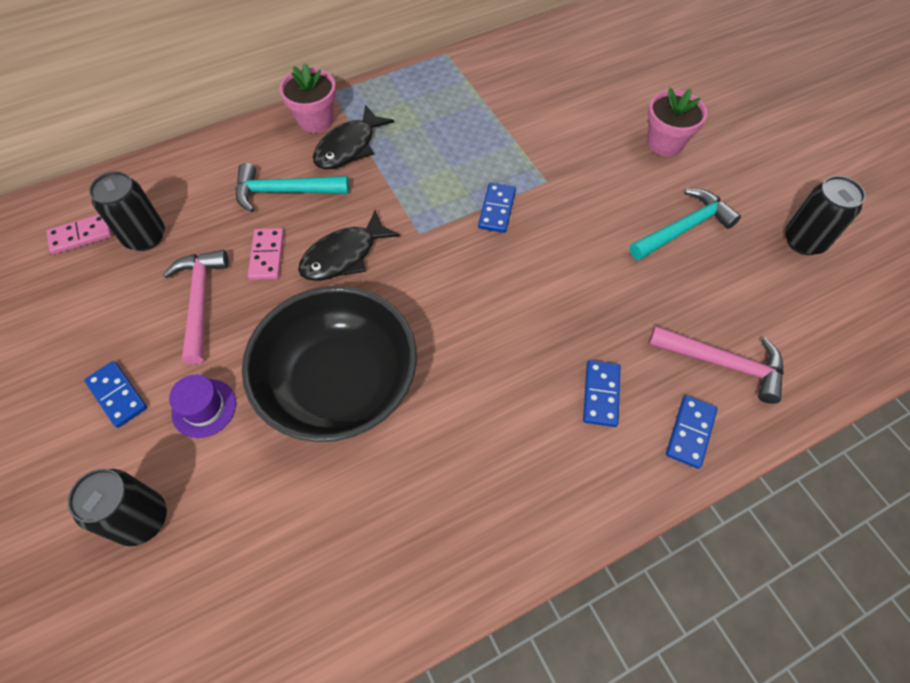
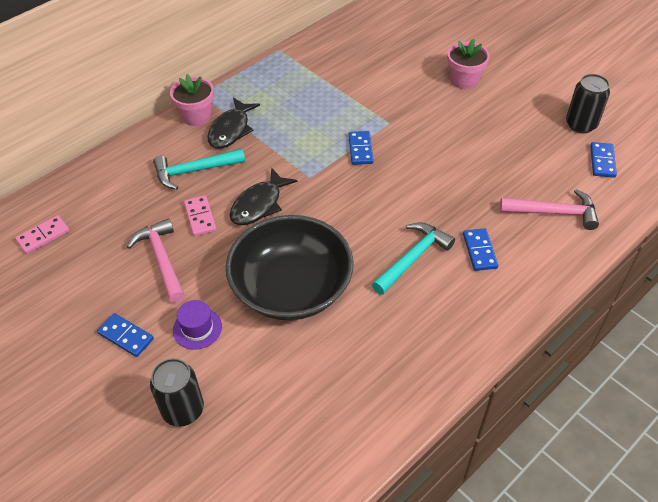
camera: 15 degrees left, 10 degrees down
(145, 237) = (96, 225): black can -> none
(683, 228) = (497, 134): turquoise hammer -> turquoise hammer (413, 258)
(690, 432) = (547, 259): blue domino -> blue domino (602, 161)

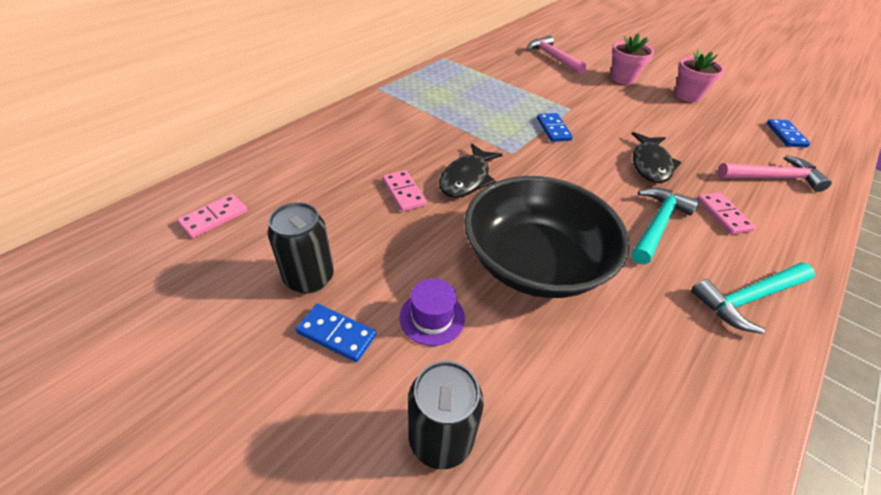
camera: 10 degrees left, 5 degrees down
(162, 259) = (367, 238): pink hammer -> pink hammer (553, 57)
(194, 171) = (386, 150): turquoise hammer -> turquoise hammer (748, 299)
(196, 116) = (378, 105): pink flower pot -> pink flower pot (687, 95)
(231, 130) = (416, 115): black fish -> black fish (650, 164)
(479, 251) = (723, 215): blue domino -> pink domino
(581, 124) = (746, 108): black can -> black can (309, 278)

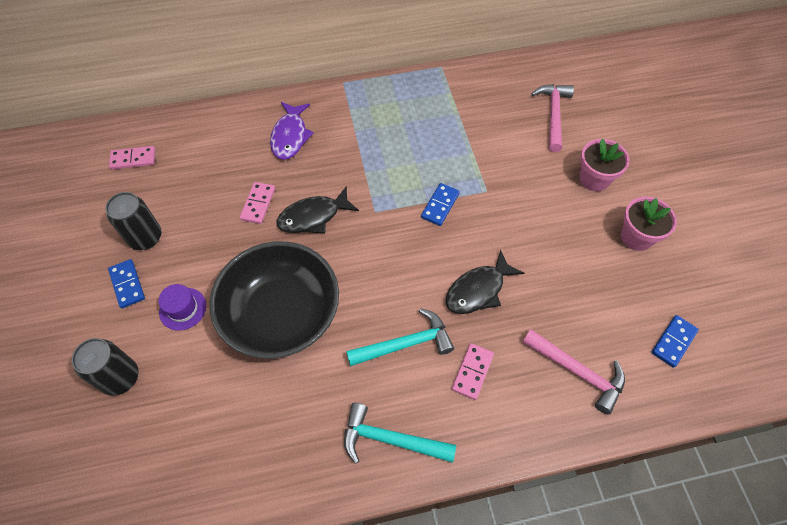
camera: 40 degrees right, 15 degrees up
(374, 135) = (290, 136): none -> purple fish

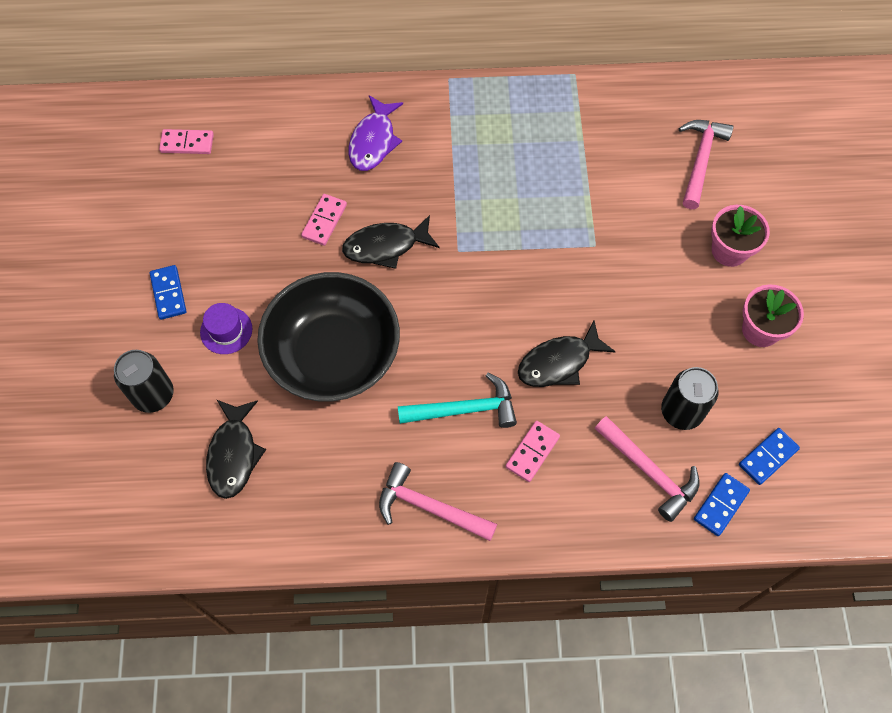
camera: 10 degrees right, 5 degrees up
(145, 237) = (193, 242): black can -> black can (681, 412)
(201, 421) = (233, 454): none -> black fish
(390, 439) = (429, 507): turquoise hammer -> pink hammer
(440, 205) = (535, 255): blue domino -> blue domino (720, 505)

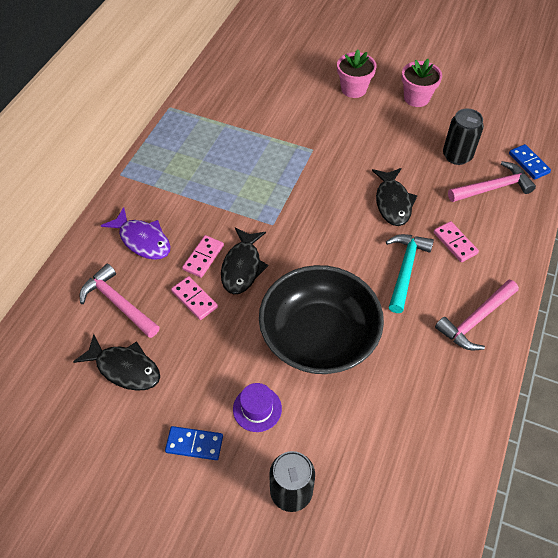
camera: 65 degrees left, 10 degrees down
(187, 143) = (47, 375): pink domino -> pink domino (203, 257)
(233, 454) = (378, 443): black fish -> black fish (125, 368)
(700, 160) = (280, 75): pink hammer -> pink hammer (118, 303)
(768, 457) = (504, 129): blue domino -> none

